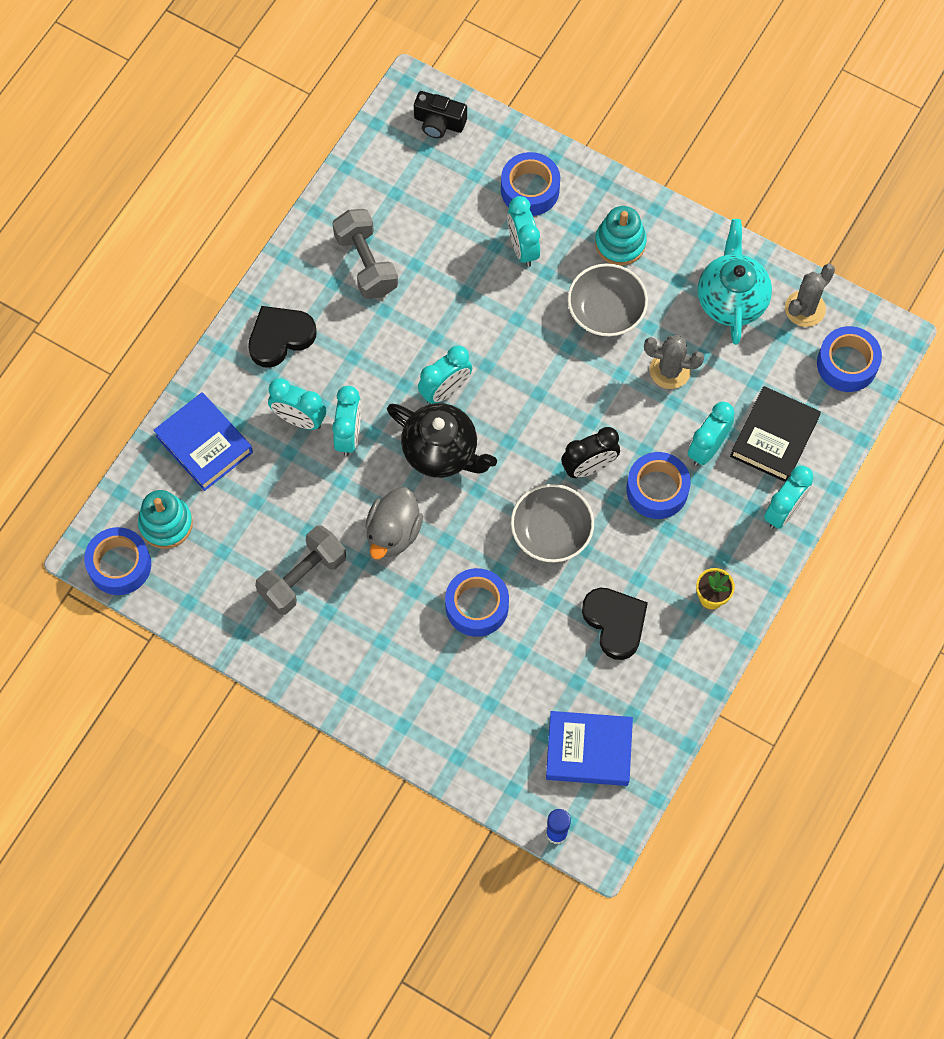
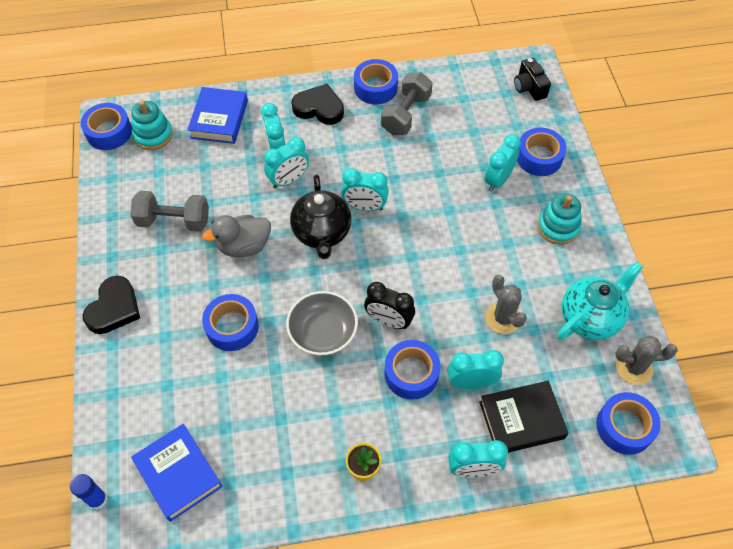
camera: 50 degrees right, 10 degrees down
(303, 263) = (375, 88): none -> blue tape
(606, 310) = (505, 252): grey bowl -> none
(615, 623) = (290, 420): black heart -> black heart (114, 308)

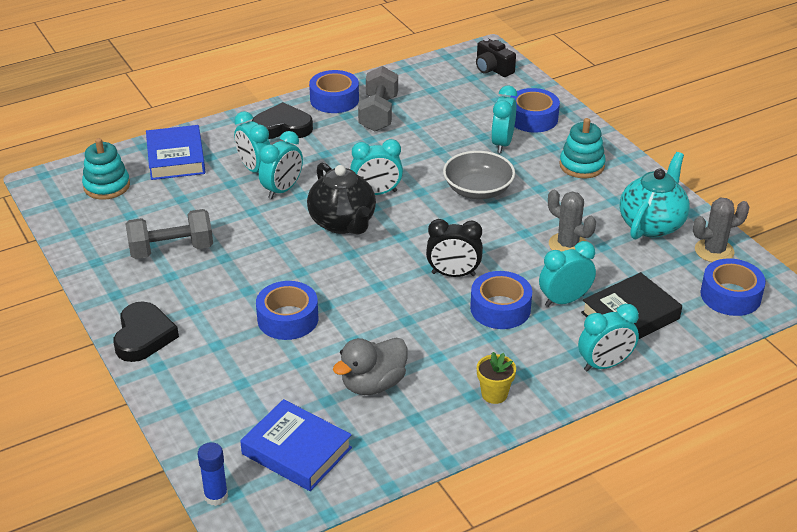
camera: 20 degrees left, 20 degrees down
(109, 132) = (52, 194): blue tape -> none
(244, 246) = (263, 252): grey duck -> grey duck (373, 384)
(323, 332) = (389, 299): grey bowl -> grey bowl (478, 190)

